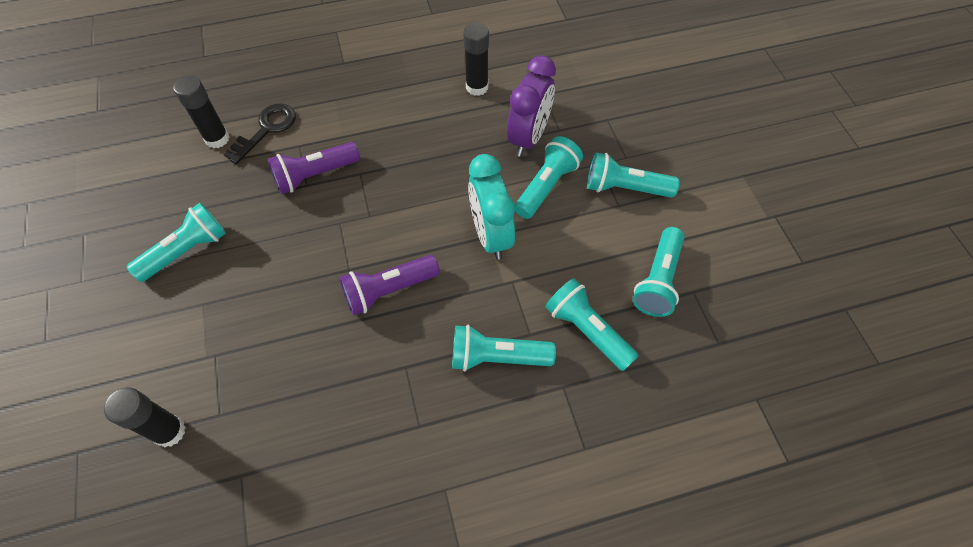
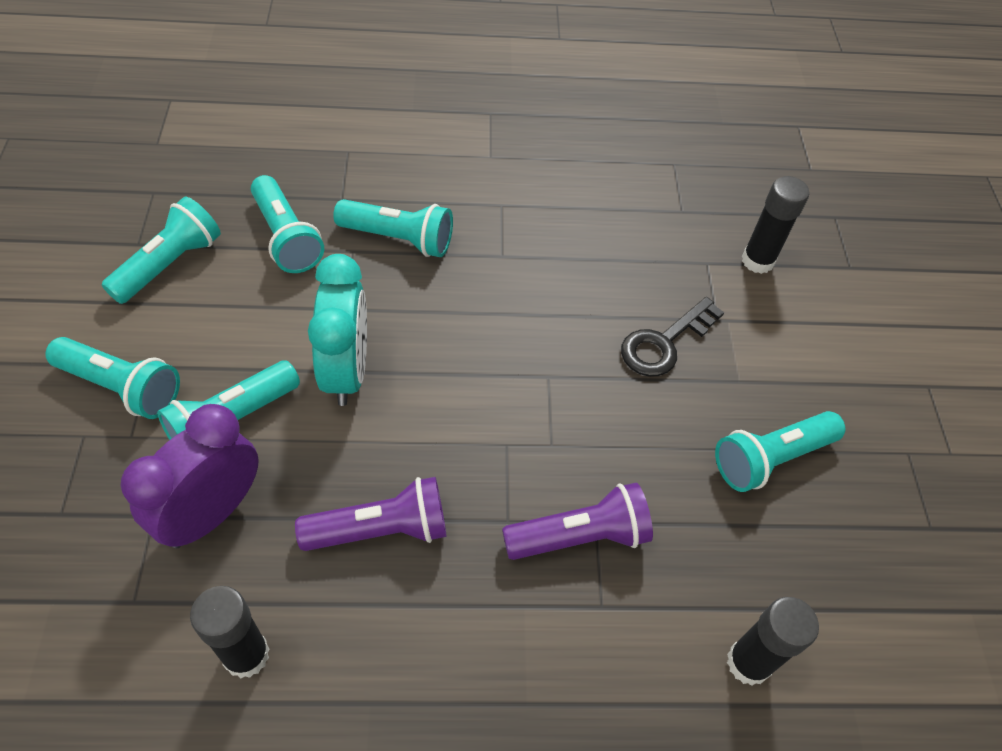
camera: 170 degrees left, 5 degrees down
(267, 129) = (658, 660): black key -> black key (664, 343)
(389, 290) = (501, 337): purple flashlight -> purple flashlight (380, 529)

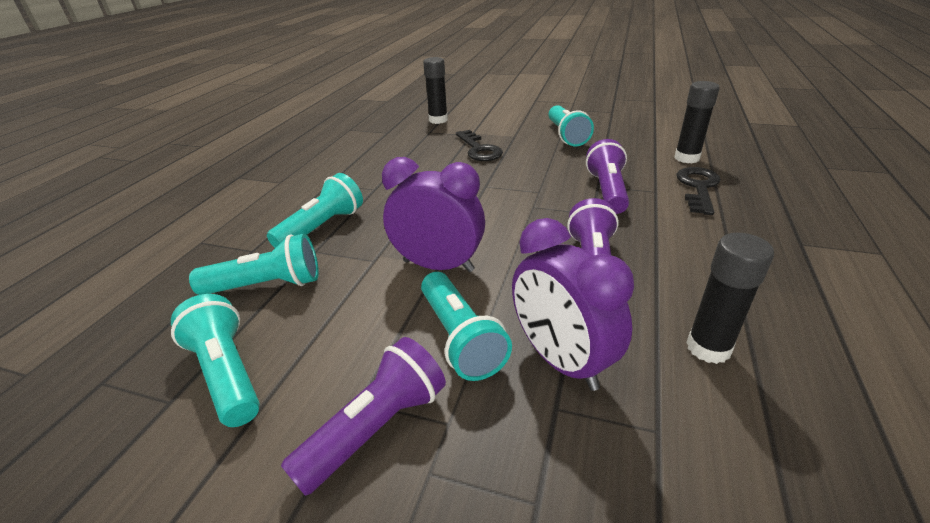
camera: 65 degrees left, 20 degrees down
(121, 387) = (376, 428): turquoise flashlight -> purple flashlight
(346, 371) = (438, 266): turquoise clock -> purple clock
(633, 674) = (698, 187): none -> black key

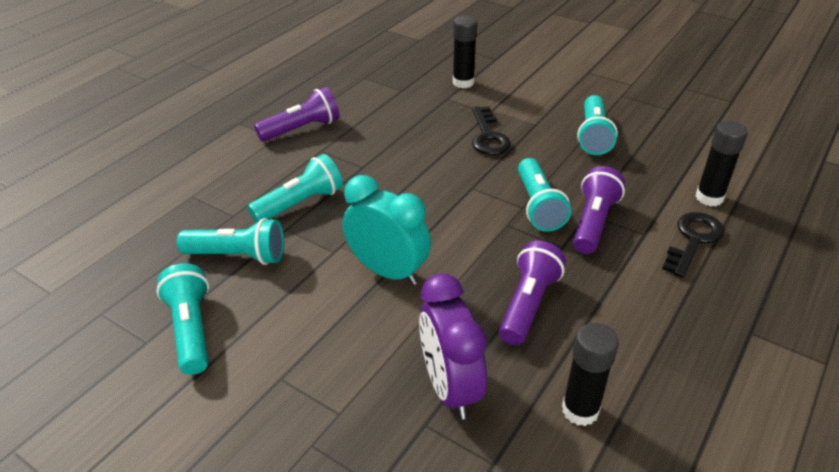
camera: 15 degrees right, 5 degrees up
(376, 428) = (286, 402): purple flashlight -> purple flashlight (301, 129)
(438, 266) = (388, 271): purple clock -> turquoise clock
(460, 338) = (377, 346): turquoise flashlight -> turquoise flashlight (538, 206)

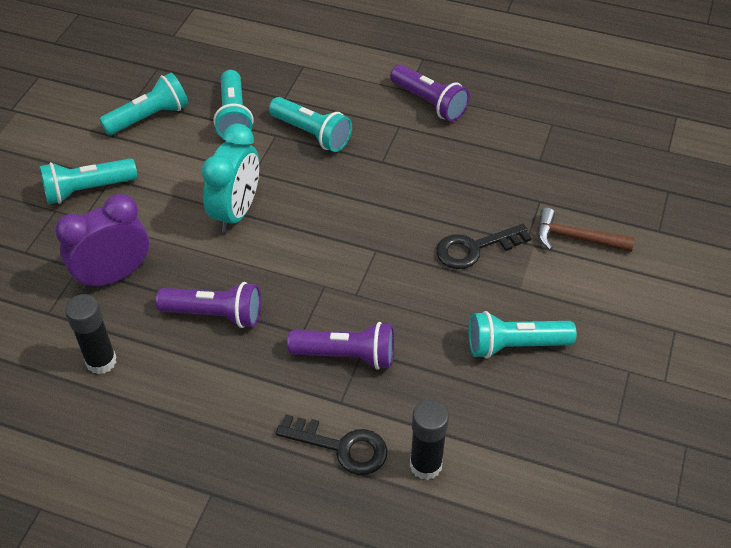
camera: 75 degrees right, 10 degrees up
(463, 82) = (582, 209): black glue stick -> none
(492, 91) = (576, 238): none -> brown hammer
(538, 206) = (361, 306): turquoise flashlight -> turquoise flashlight (88, 190)

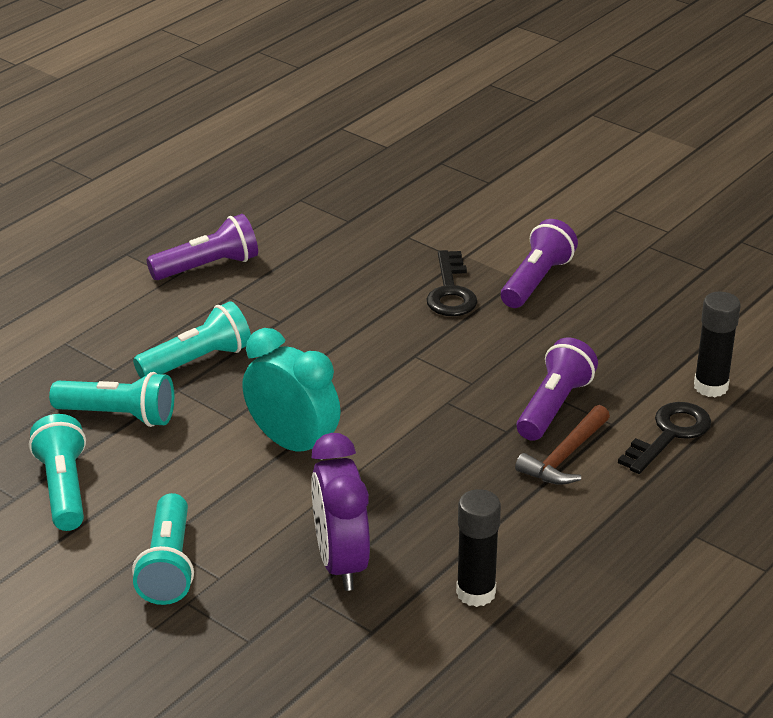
camera: 70 degrees left, 15 degrees down
(215, 314) = (448, 489): purple flashlight -> purple flashlight (536, 281)
(515, 345) = (590, 299): turquoise flashlight -> none
(576, 238) = (472, 229): brown hammer -> brown hammer (565, 456)

